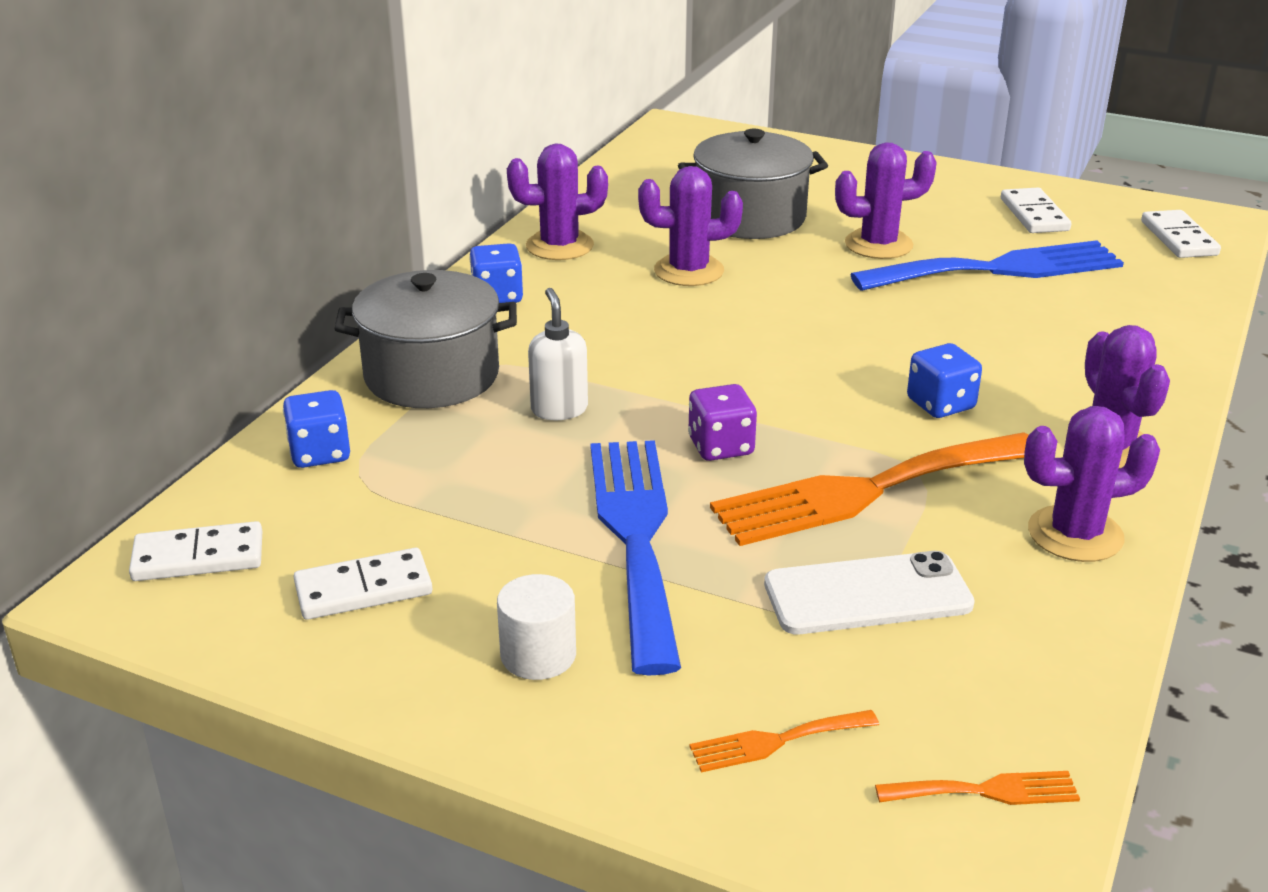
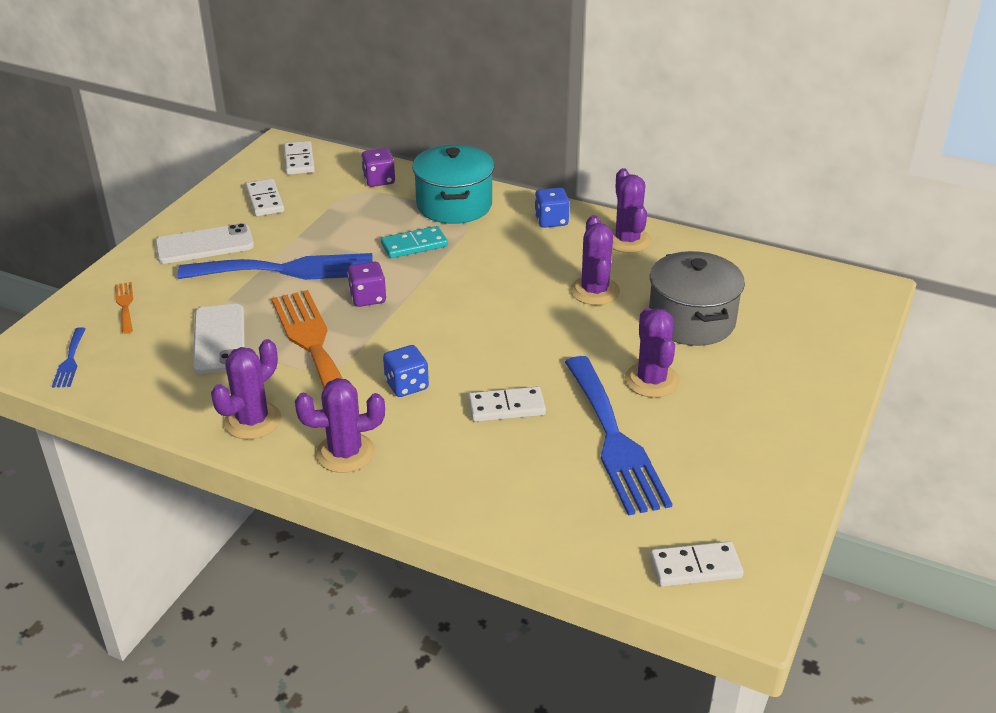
camera: 90 degrees right, 5 degrees up
(320, 453) = (379, 180): blue dice -> purple dice
(431, 375) = (454, 205): grey pot -> turquoise pot
(538, 655) = (204, 245): white cylinder -> white phone
(559, 409) = (414, 245): white soap dispenser -> turquoise domino
(986, 791) = (70, 361): orange fork -> blue fork
(1034, 215) = (730, 477): white domino -> white domino (506, 407)
(1075, 534) = (252, 421): purple cactus -> purple cactus turned 45 degrees clockwise

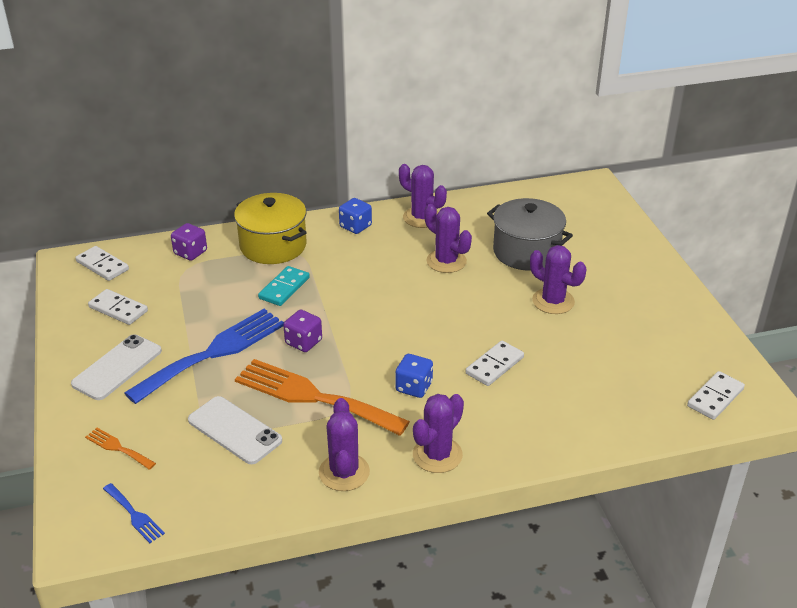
camera: 40 degrees left, 0 degrees up
(454, 205) = (273, 246): turquoise pot -> yellow pot
(614, 440) = (581, 350): blue fork -> none

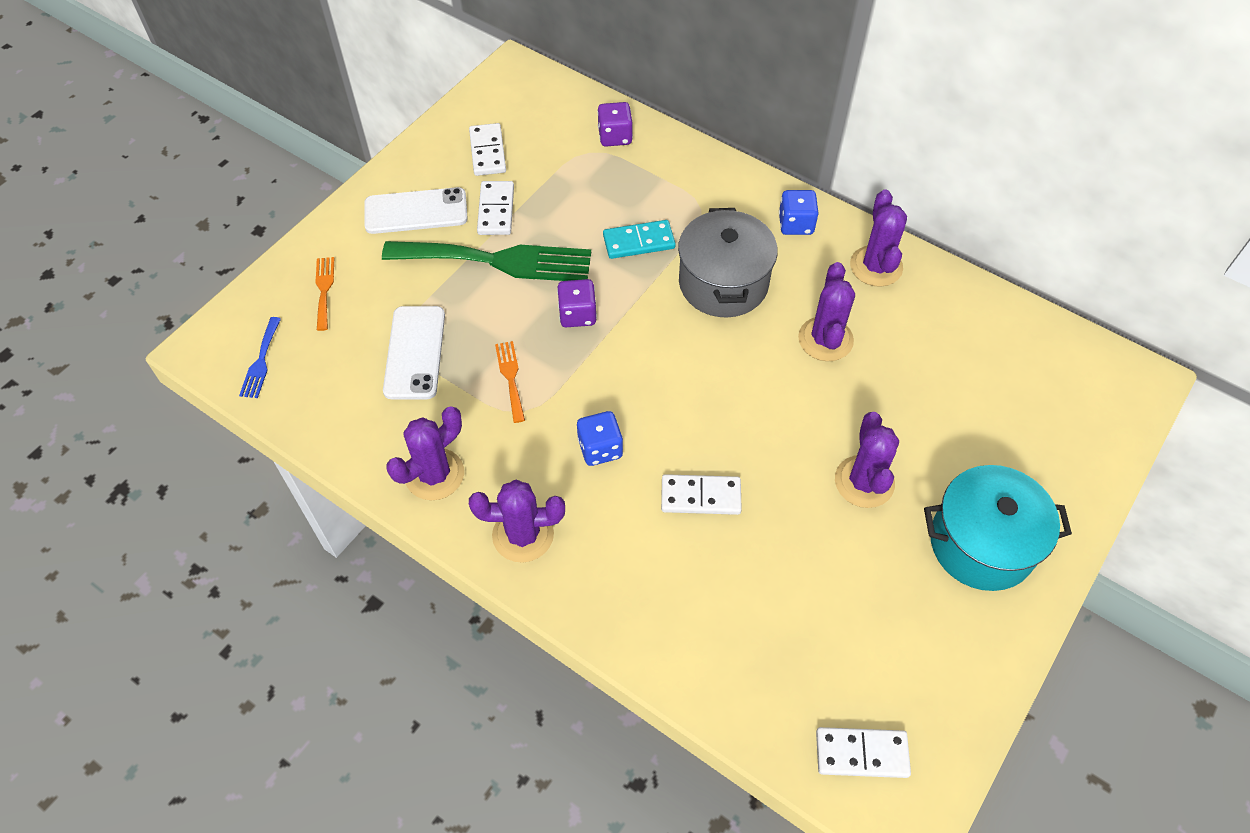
camera: 50 degrees right, 20 degrees up
(102, 265) = (532, 95): white domino -> white domino (496, 210)
(214, 353) = (498, 261): blue fork -> green fork
(273, 246) = (692, 186): yellow pot -> none
(313, 397) = (510, 377): orange fork -> orange fork, size x0.44
(526, 252) = (925, 399): grey pot -> grey pot (723, 283)
(633, 285) = (981, 544): none -> turquoise pot

